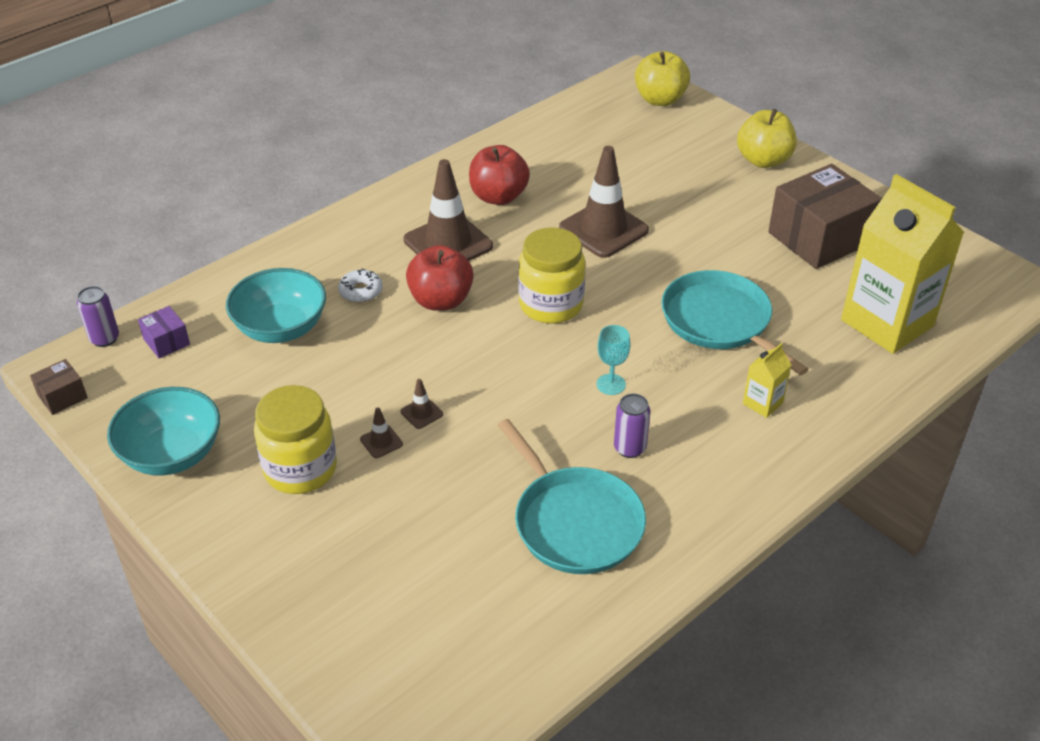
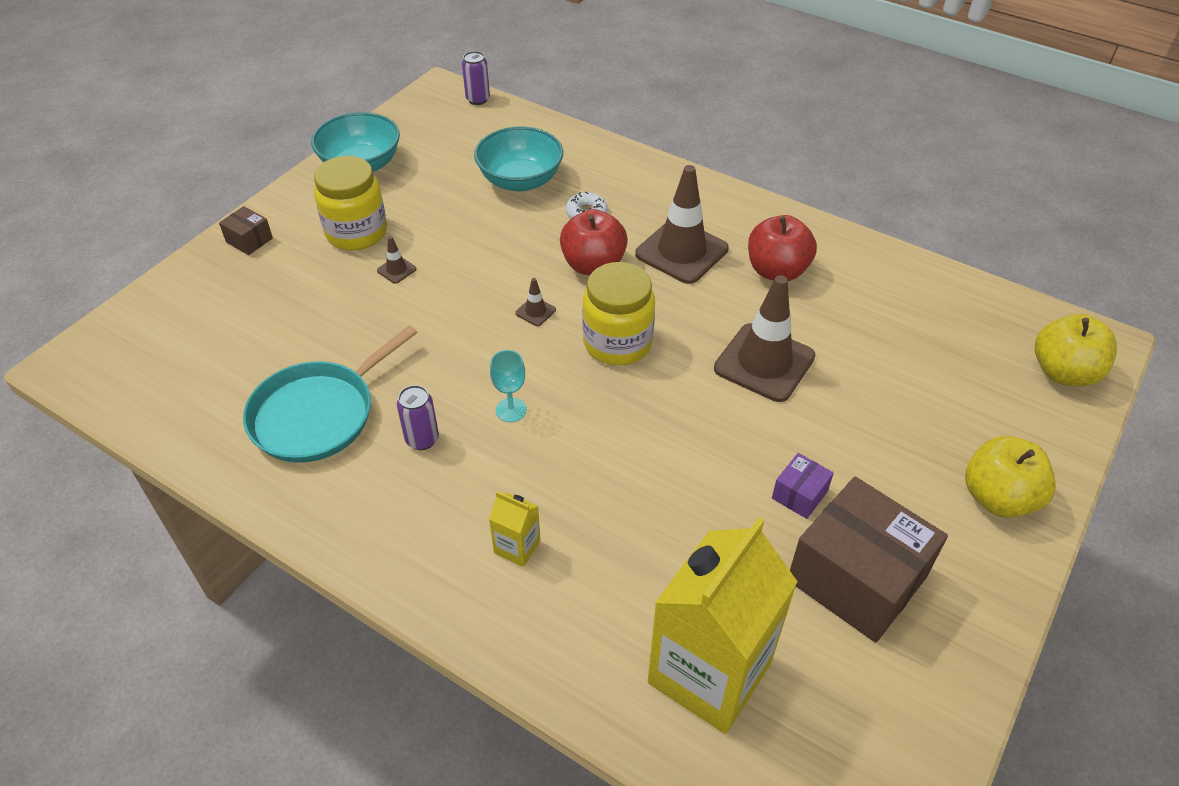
camera: 75 degrees right, 5 degrees up
(62, 396) = (410, 100): brown box -> brown box (249, 240)
(166, 342) = (484, 128): purple box -> purple box (799, 495)
(421, 413) = (437, 286): brown traffic cone -> brown traffic cone (535, 311)
(719, 321) = (644, 490): turquoise pan -> none

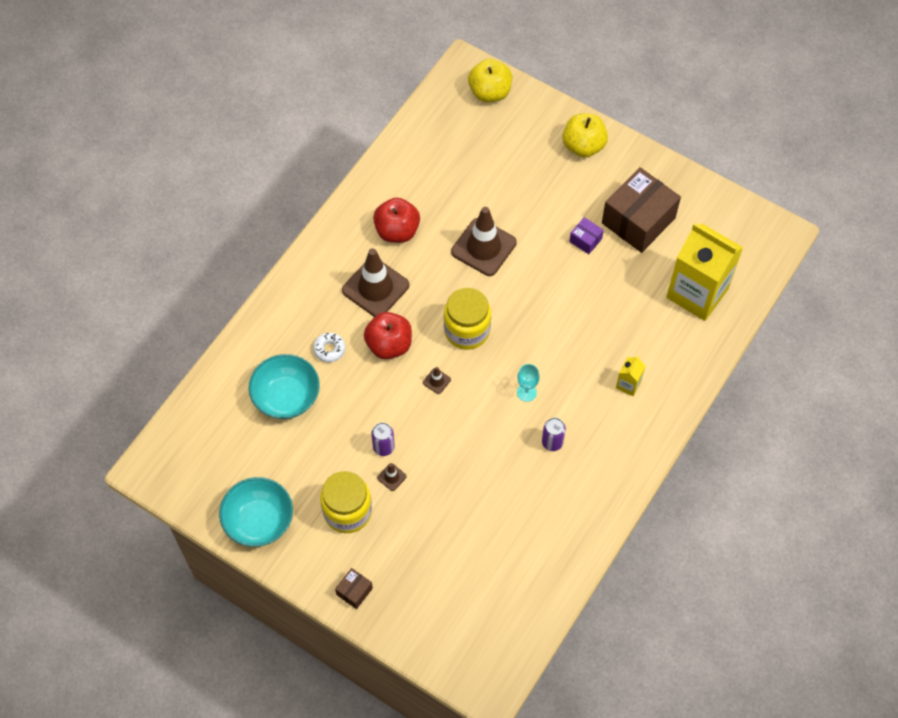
camera: 90 degrees left, 15 degrees up
(318, 414) = (533, 508): turquoise pan -> none
(478, 99) = (166, 436): purple can -> purple can (383, 447)

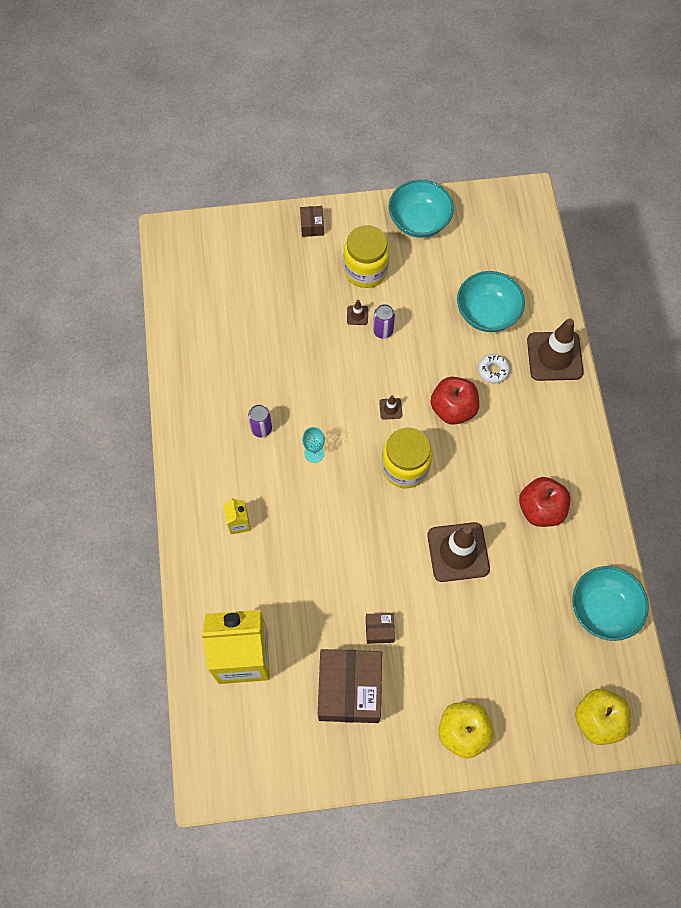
camera: 140 degrees right, 5 degrees up
(375, 288) = (508, 446): brown traffic cone -> brown traffic cone (554, 356)
(420, 144) = (603, 609): none -> turquoise bowl
(585, 240) = (379, 630): purple box -> brown box

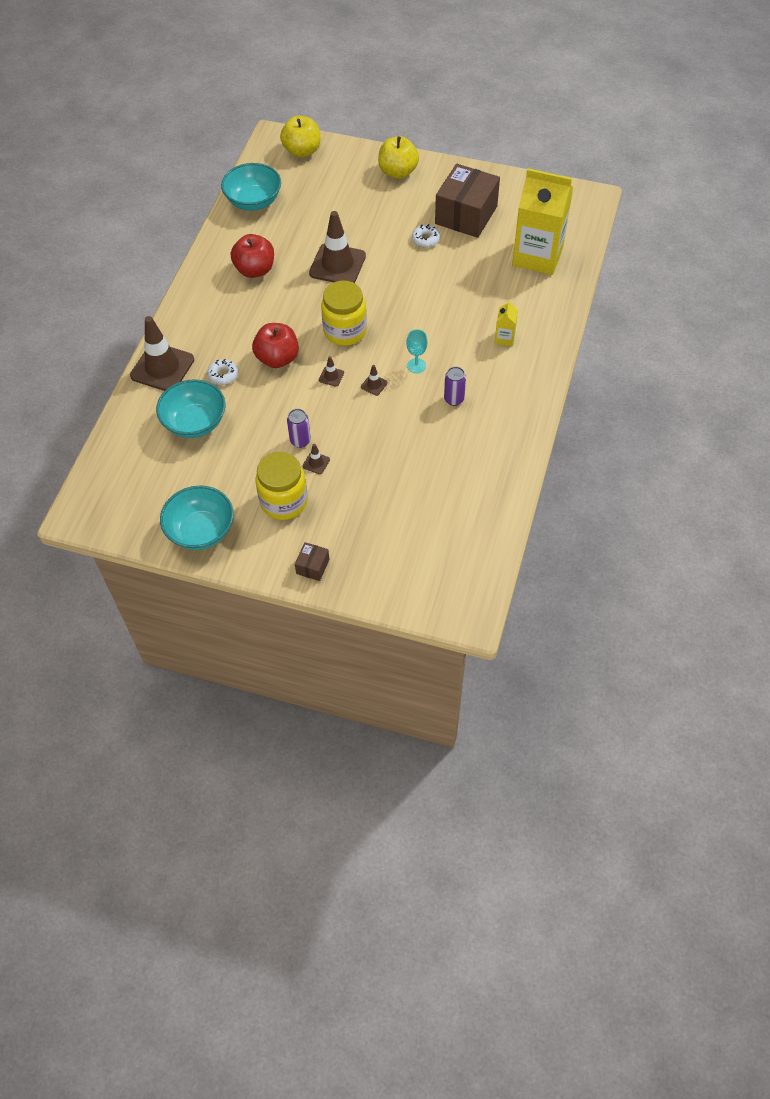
camera: 155 degrees left, 10 degrees down
(345, 415) = (374, 385): none -> brown traffic cone
(379, 630) = (425, 239): brown box -> white donut

